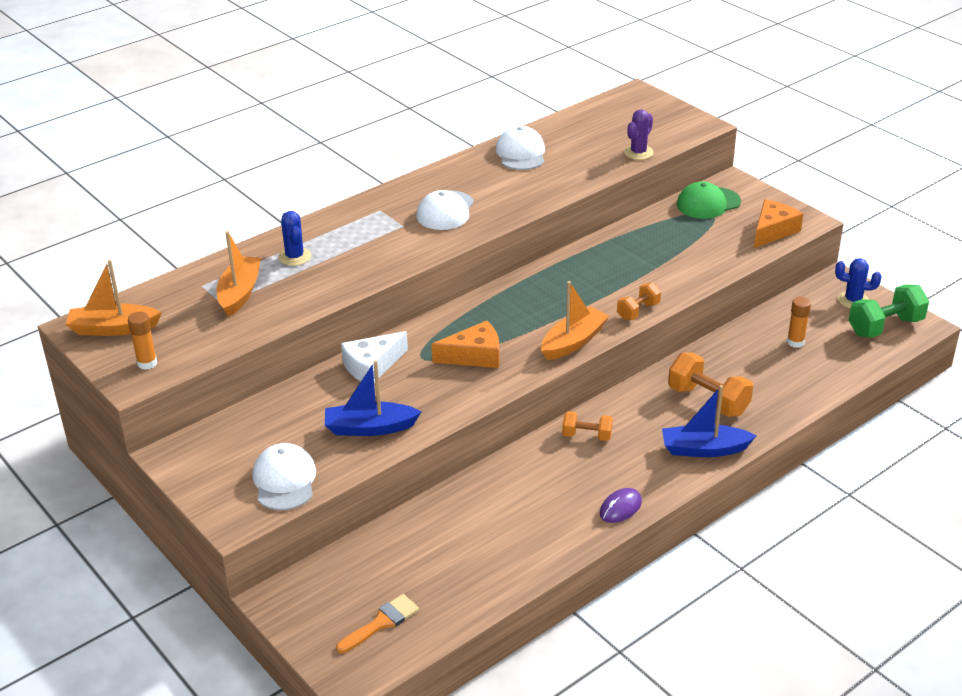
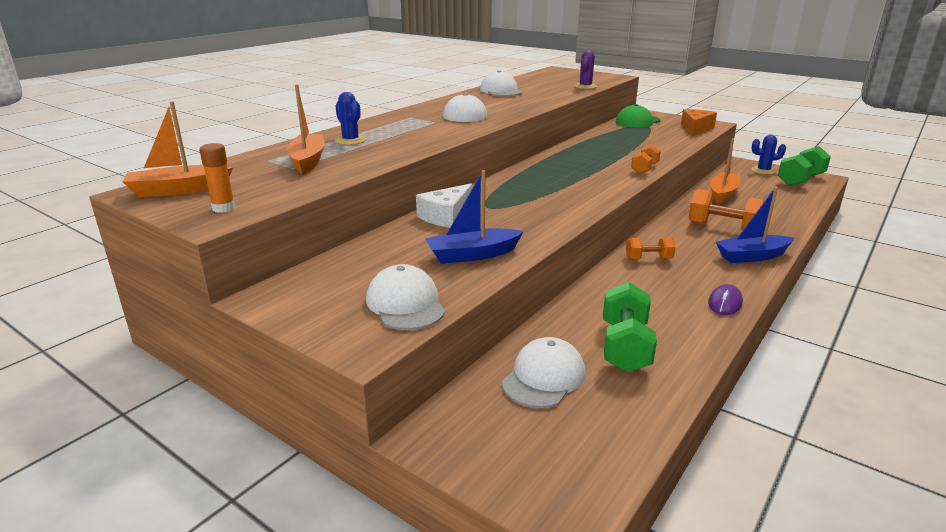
camera: 15 degrees left, 10 degrees down
(381, 623) = (568, 441): orange brush -> none
(395, 561) = (544, 377): none -> white cap
(474, 356) = (535, 202): orange cheese -> none
(486, 542) = (625, 347): none -> green dumbbell
(573, 342) = (610, 187): orange boat -> orange boat (723, 194)
(795, 342) = (750, 193): orange glue stick -> none

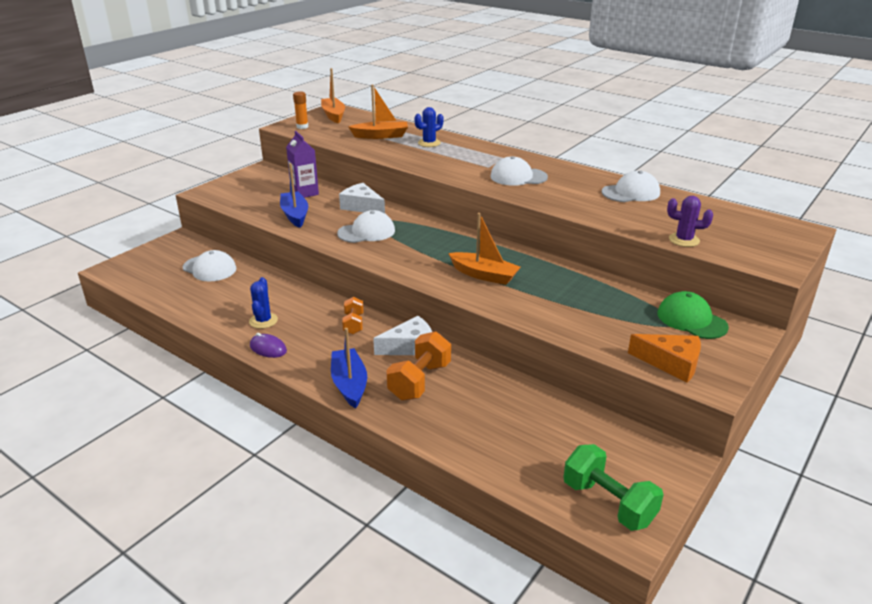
camera: 90 degrees right, 5 degrees up
(390, 254) = (305, 193): none -> purple carton
(405, 304) = (240, 199): white cap -> white cap (366, 232)
(625, 347) = (227, 297): green dumbbell -> none
(644, 169) = (478, 298): orange dumbbell -> none
(673, 232) = (410, 346): none -> white cheese
(723, 194) = (531, 406): orange boat -> orange boat (484, 275)
(763, 170) = (647, 473): blue cactus -> blue cactus (263, 321)

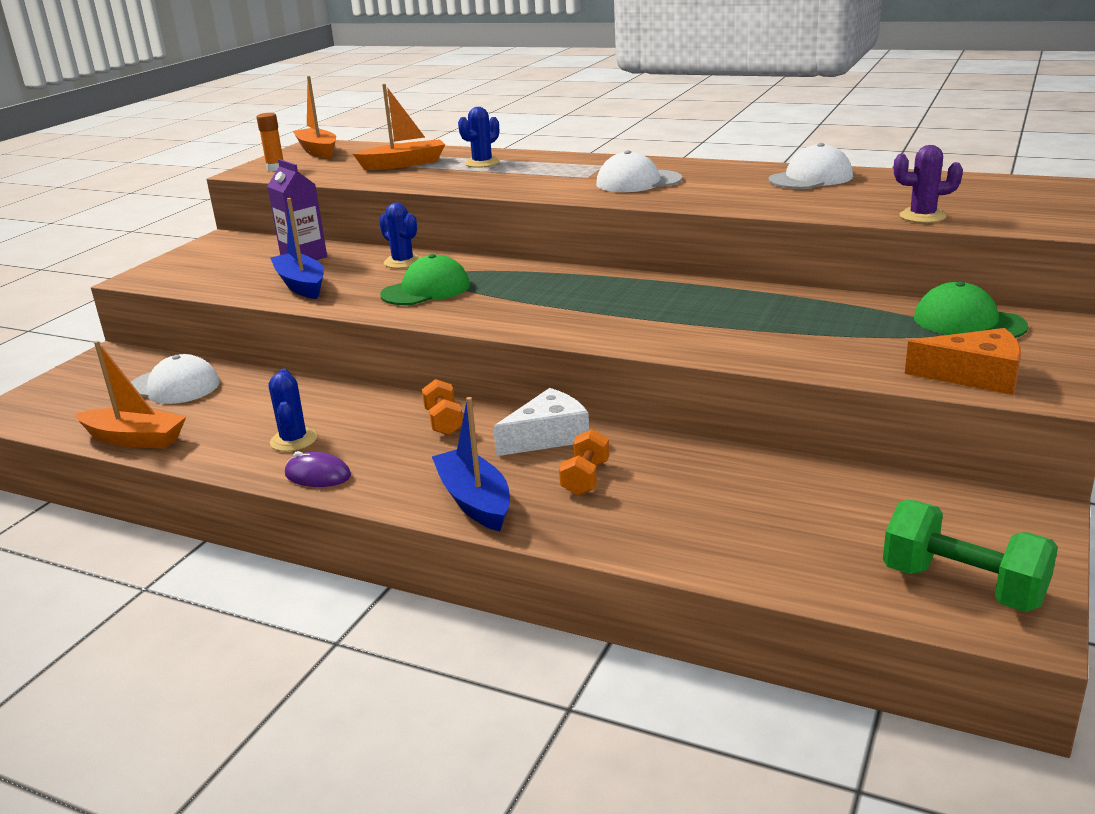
camera: 10 degrees left, 5 degrees down
(362, 207) = (403, 262): white cheese -> blue cactus
(366, 232) = (426, 290): white cap -> green cap
(419, 381) = (585, 478): orange dumbbell -> orange dumbbell, size x0.59
(484, 275) = (635, 315): orange boat -> orange boat (135, 439)

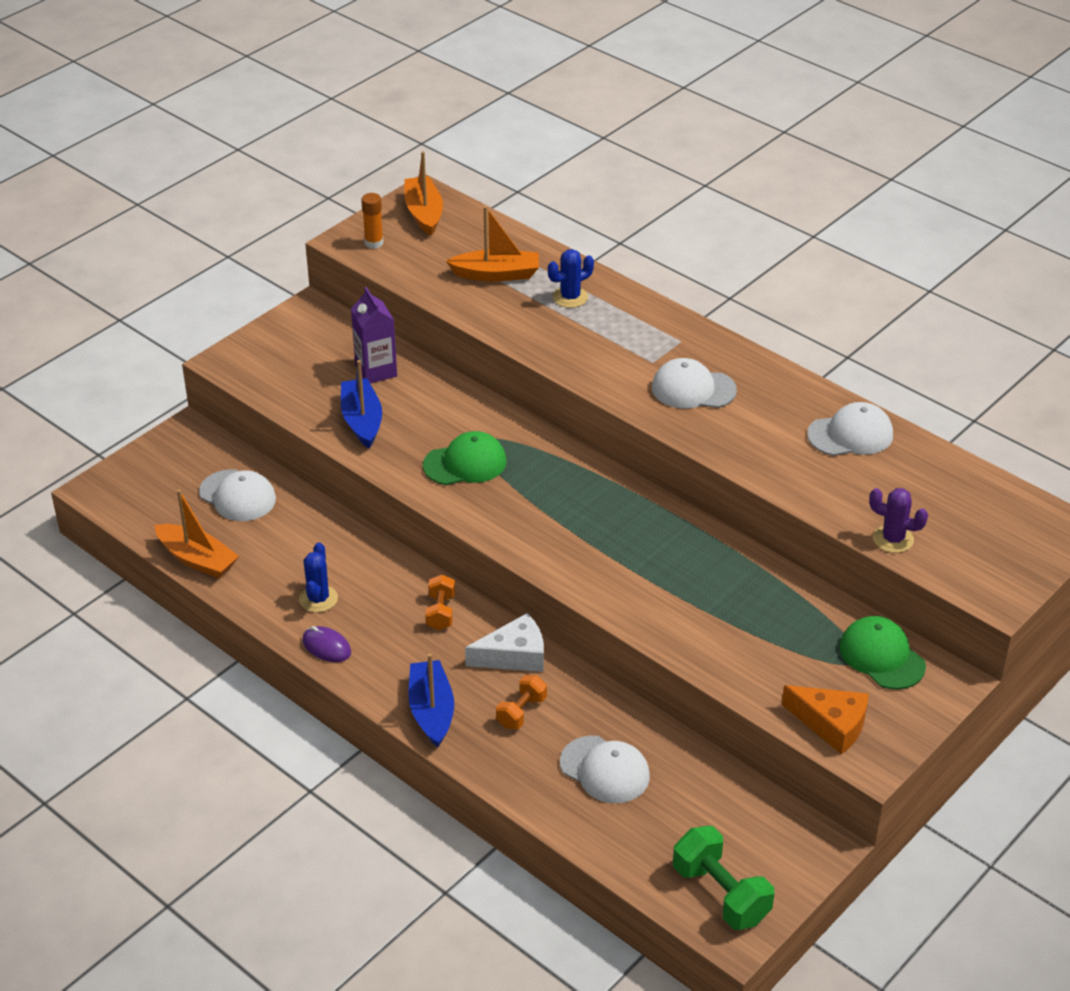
camera: 15 degrees right, 15 degrees up
(403, 262) = (461, 408): blue cactus -> none
(720, 504) = (605, 770): none -> white cap

